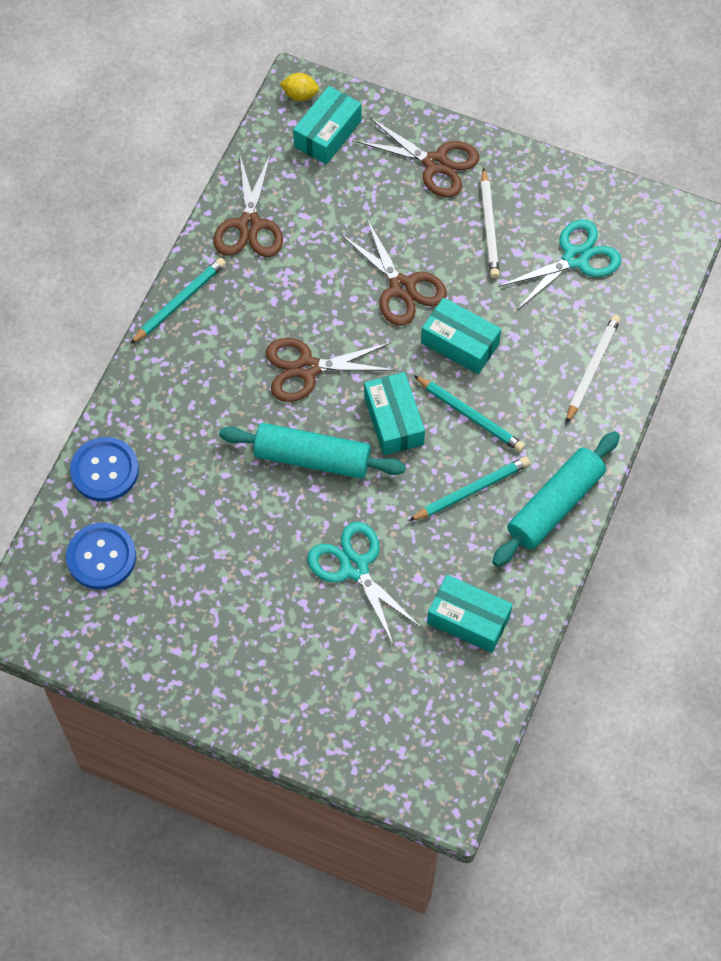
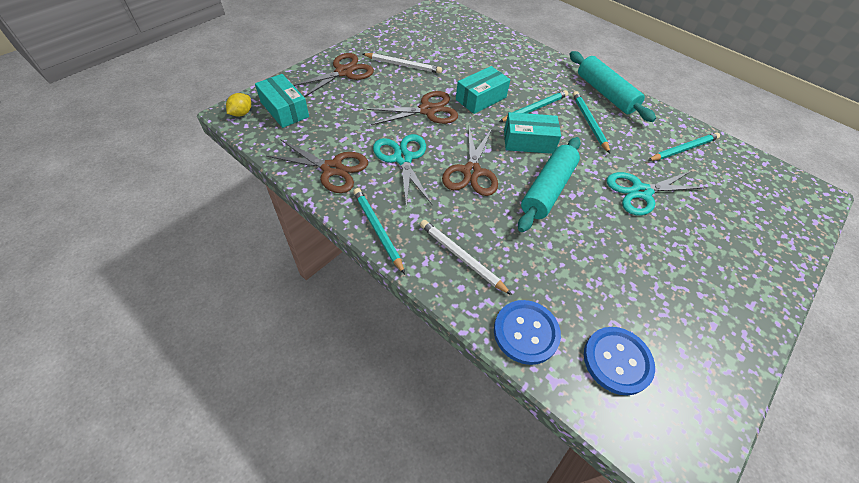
camera: 75 degrees left, 10 degrees down
(468, 619) = (683, 149): turquoise box -> turquoise pencil
(575, 258) = (443, 43): turquoise scissors -> turquoise scissors (403, 158)
(592, 369) = (518, 57): white pencil -> white pencil (461, 257)

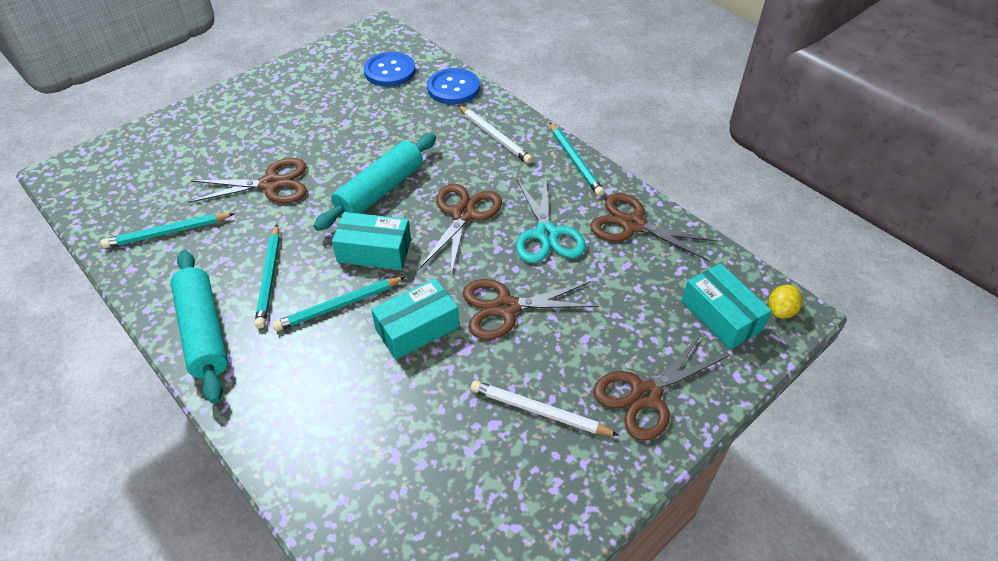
camera: 170 degrees left, 5 degrees down
(641, 192) = (271, 184): turquoise scissors -> brown scissors

